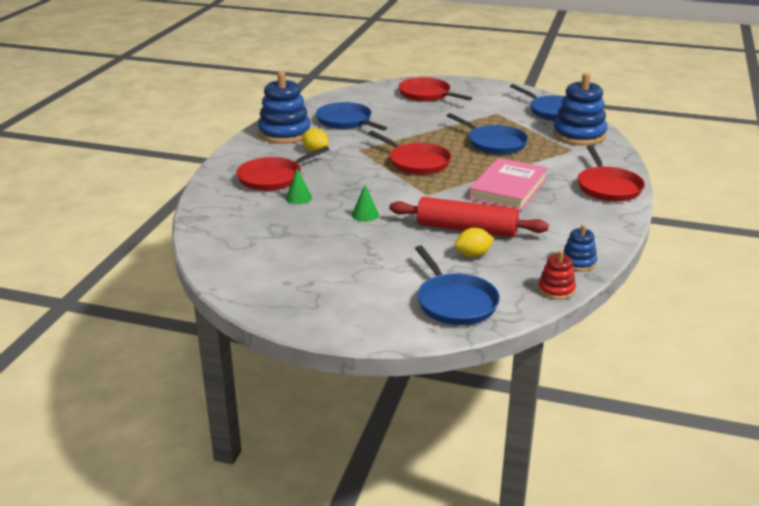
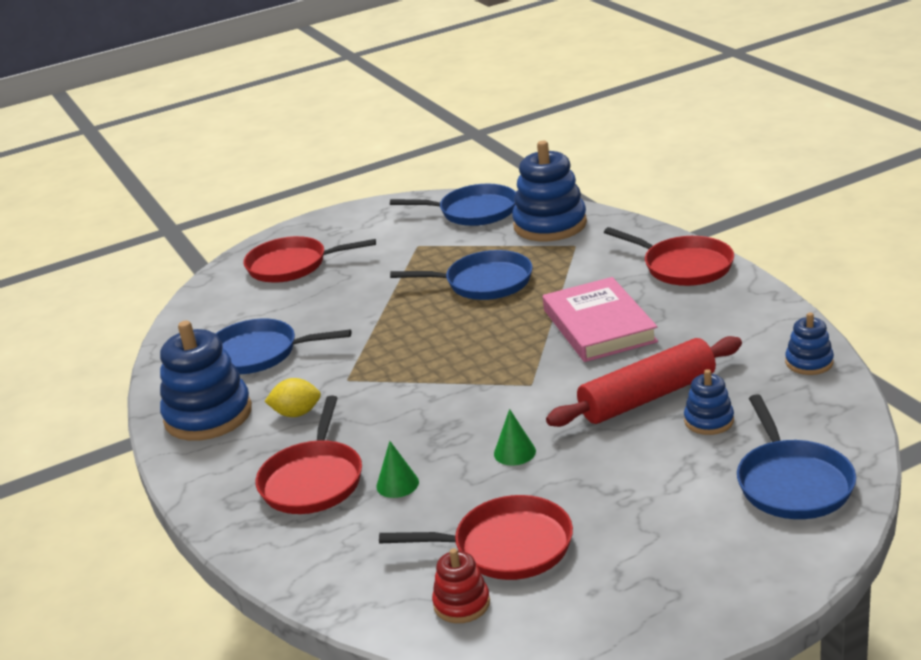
camera: 40 degrees left, 0 degrees up
(417, 162) = (446, 354): red pan -> red pan (507, 546)
(455, 302) = (793, 483): blue pan -> blue pan turned 60 degrees clockwise
(473, 255) = (709, 421): yellow lemon -> blue stacking toy
(556, 289) = (845, 403): red stacking toy -> red stacking toy (461, 604)

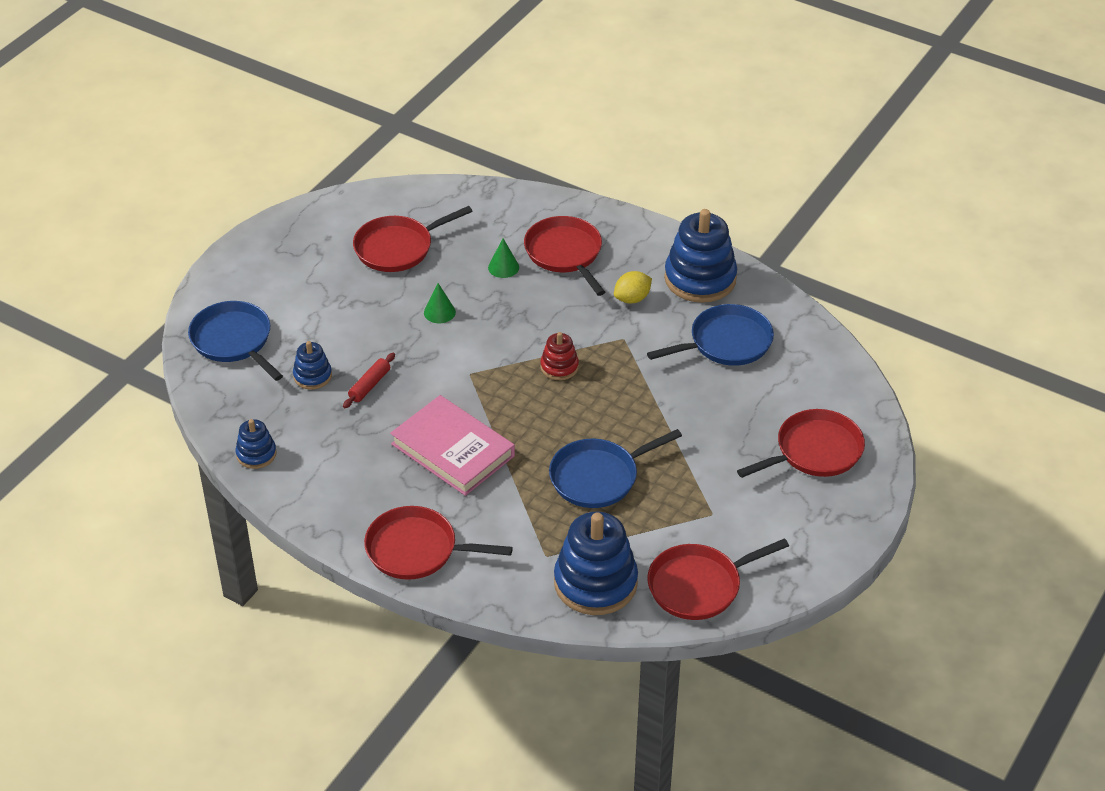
camera: 145 degrees right, 15 degrees up
(461, 604) = (400, 209): red stacking toy -> red stacking toy (559, 367)
(474, 211) = (698, 586): blue pan -> red pan
(647, 397) = (369, 385): red rolling pin -> red rolling pin, size x0.46

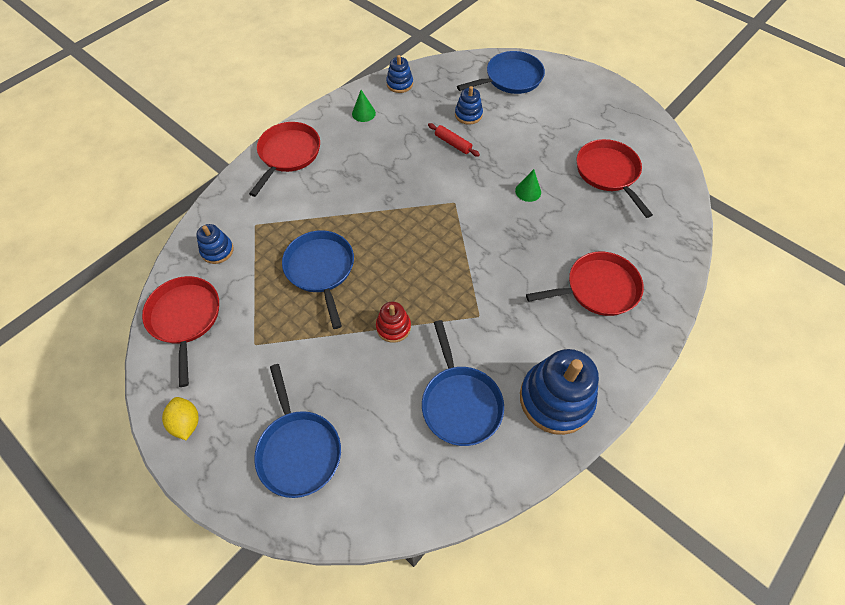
camera: 100 degrees right, 15 degrees up
(453, 450) = (375, 183): pink book -> none
(503, 267) = (581, 240): green cone -> green cone (363, 113)
(559, 367) = (451, 262): red stacking toy -> red stacking toy (393, 327)
(595, 583) = (217, 250): blue stacking toy -> blue stacking toy, size x0.51
(632, 298) = (531, 332): yellow lemon -> yellow lemon (186, 423)
(815, 451) = (298, 450): red pan -> blue pan

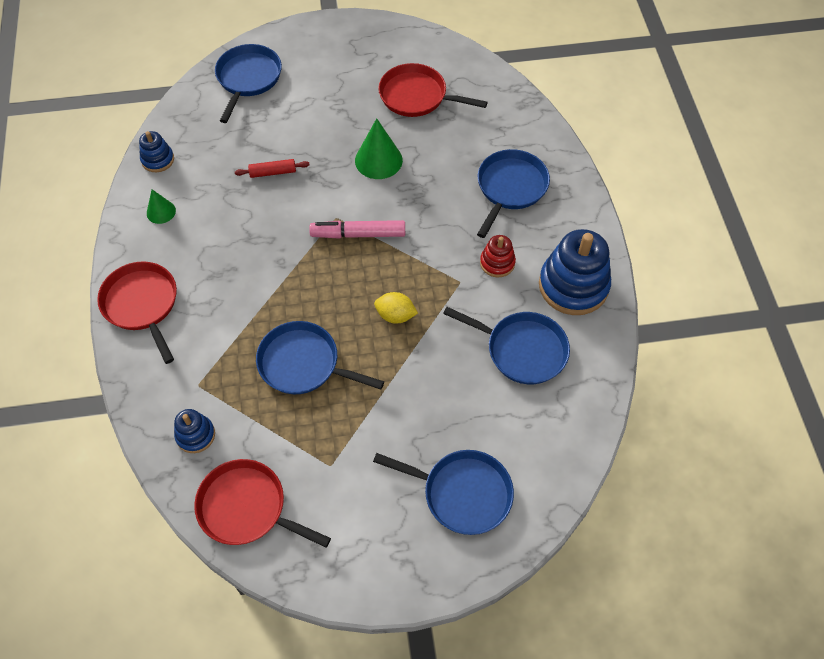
camera: 50 degrees left, 0 degrees up
(186, 423) = (359, 568): yellow lemon -> yellow lemon (395, 315)
(393, 327) = (413, 348): red stacking toy -> red stacking toy (497, 263)
(454, 224) = (358, 234): none -> pink marker
(468, 115) = (253, 138): blue stacking toy -> none
(528, 191) = (378, 160): green cone -> green cone, size x1.71
(598, 288) = (510, 187): red pan -> blue pan

